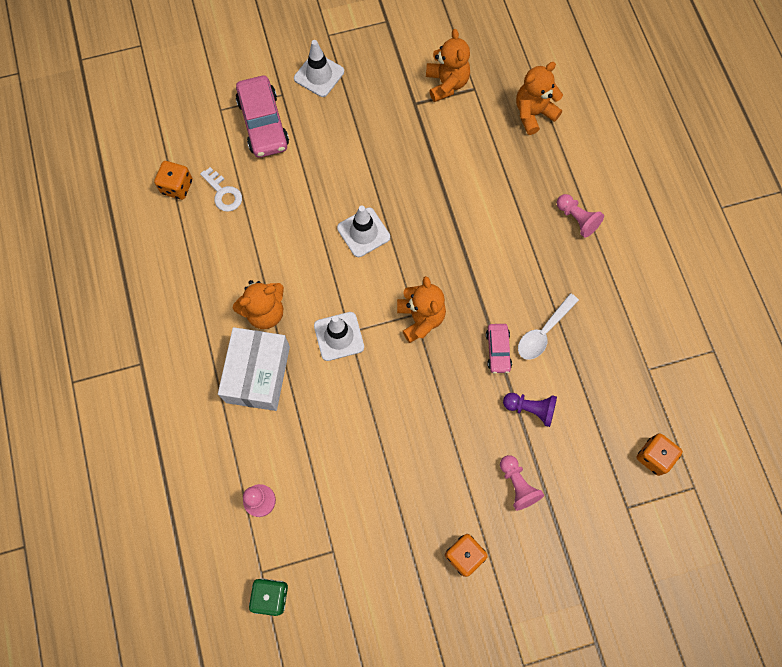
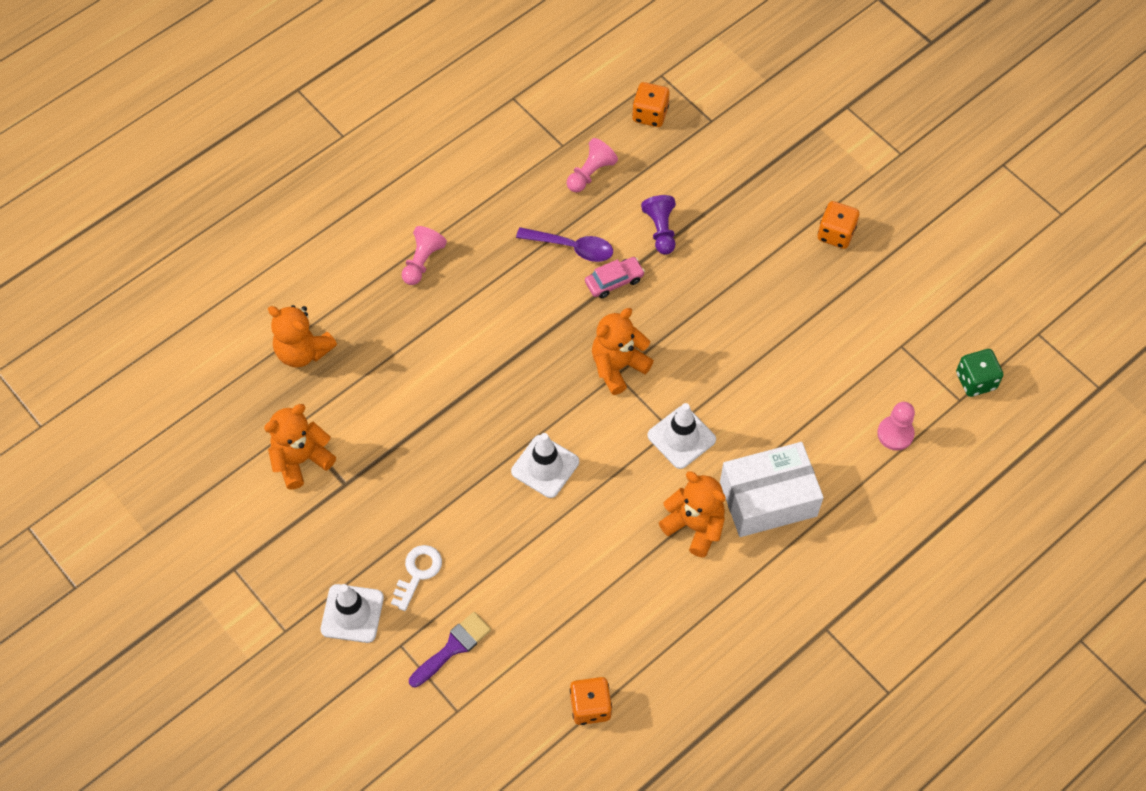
camera: 115 degrees left, 10 degrees down
(223, 193) = (572, 646): white key -> white key (418, 573)
(263, 123) = (453, 647): pink car -> purple brush
(517, 485) = (743, 215): pink pawn -> pink pawn (590, 173)
(543, 332) = (572, 247): white spoon -> purple spoon

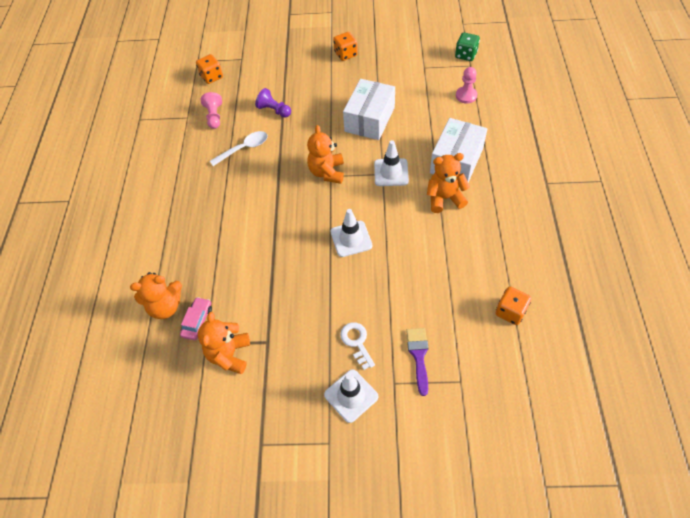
camera: 45 degrees left, 5 degrees down
(422, 261) = (179, 214): pink pawn -> none
(572, 247) = (244, 148): purple spoon -> white spoon
(614, 281) = (280, 144): pink car -> pink car (197, 321)
(746, 349) = (369, 119): none -> white box

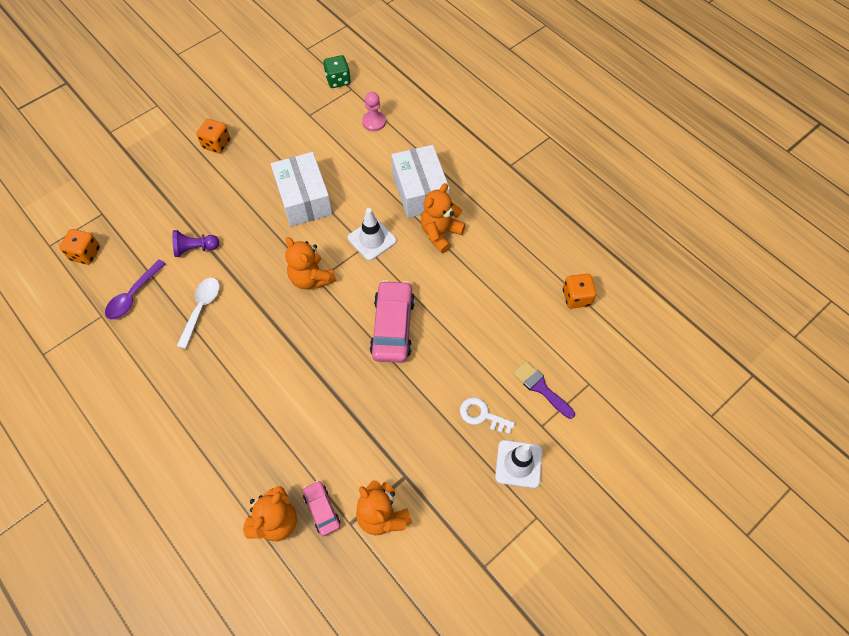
camera: 45 degrees left, 5 degrees up
(214, 116) = (133, 295): pink pawn -> purple spoon
(351, 239) = (393, 327): white traffic cone -> pink car

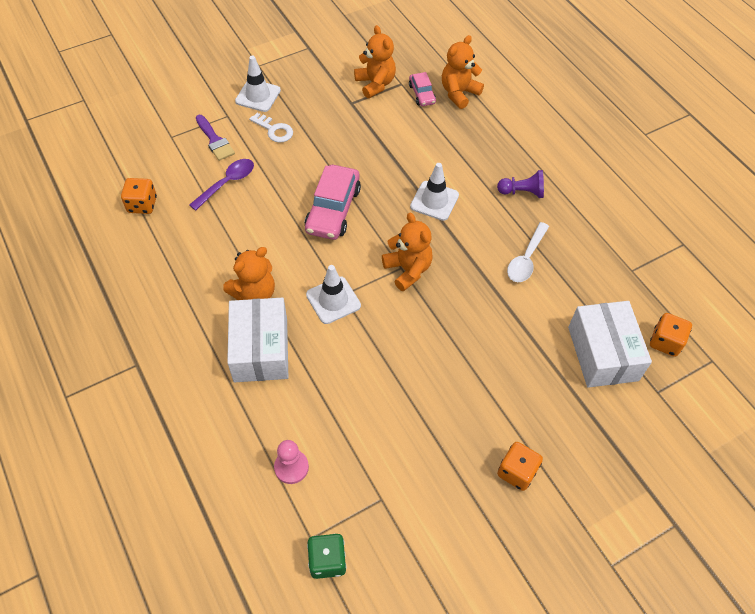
camera: 170 degrees left, 5 degrees down
(133, 295) = (601, 285): purple spoon -> purple spoon (227, 183)
(195, 248) = (536, 325): purple pawn -> purple pawn (522, 192)
(293, 356) = (434, 201): none -> white traffic cone
(304, 199) = (404, 365): white box -> white box (602, 353)

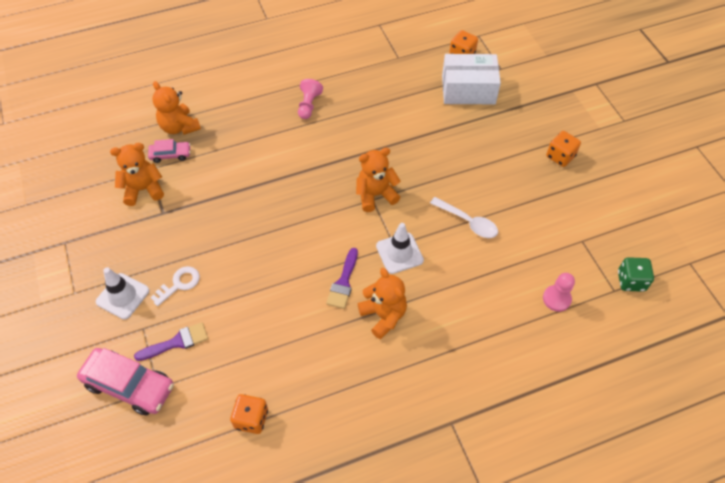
camera: 80 degrees left, 0 degrees up
(227, 183) = (241, 332): purple spoon -> none
(260, 349) = (444, 314): white box -> none
(290, 254) = (343, 282): none -> purple brush
(333, 210) = (297, 243): pink car -> pink car (129, 385)
(434, 201) = (304, 165): white traffic cone -> none
(522, 192) = (309, 105): purple pawn -> pink pawn
(526, 259) = (377, 116): white spoon -> white spoon (468, 222)

